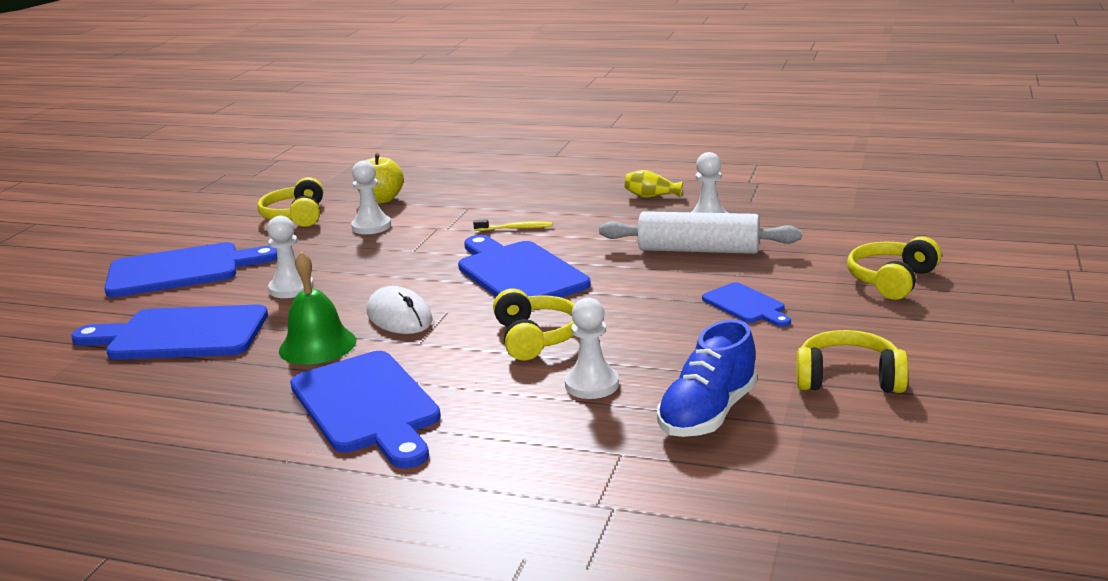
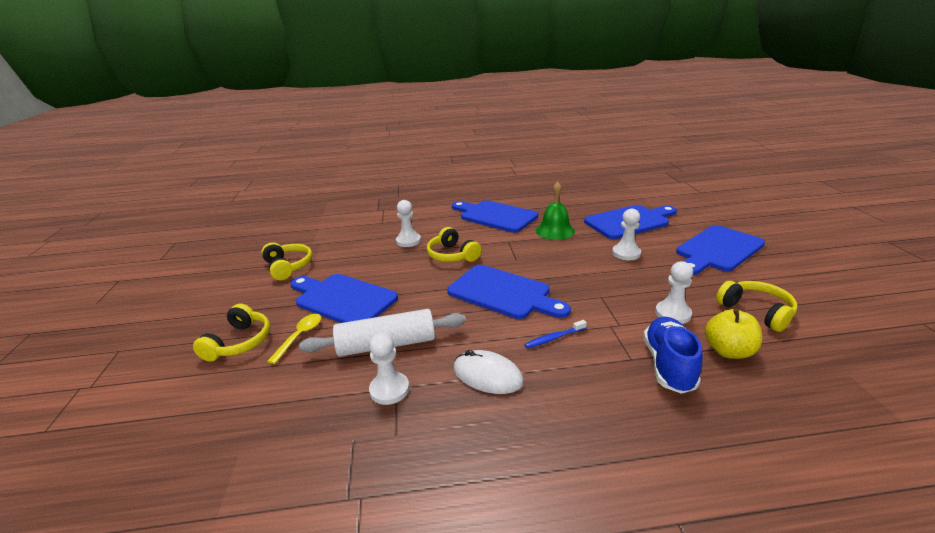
camera: 155 degrees right, 5 degrees up
(399, 316) = (537, 251): white mouse -> white mouse (487, 375)
(515, 228) = (554, 338): yellow toothbrush -> blue toothbrush
(651, 196) = (466, 425): yellow vase -> none
(708, 414) = (352, 240): blue shoe -> blue shoe (668, 365)
(746, 305) = (342, 299): blue cutting board -> blue cutting board, size x1.91
(808, 273) = (300, 336): none -> yellow spoon
(848, 378) = (288, 267): yellow headphones -> yellow headphones turned 105 degrees counterclockwise

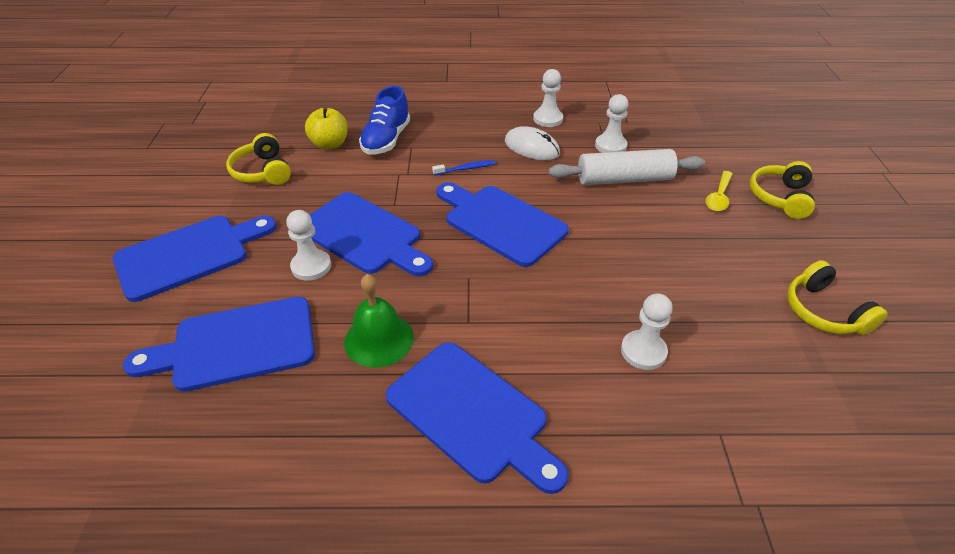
camera: 175 degrees left, 15 degrees up
(342, 299) = (698, 238): blue cutting board -> blue cutting board (364, 235)
(452, 255) = (563, 300): yellow headphones -> none
(673, 313) = (340, 178): white pawn -> white pawn (548, 119)

